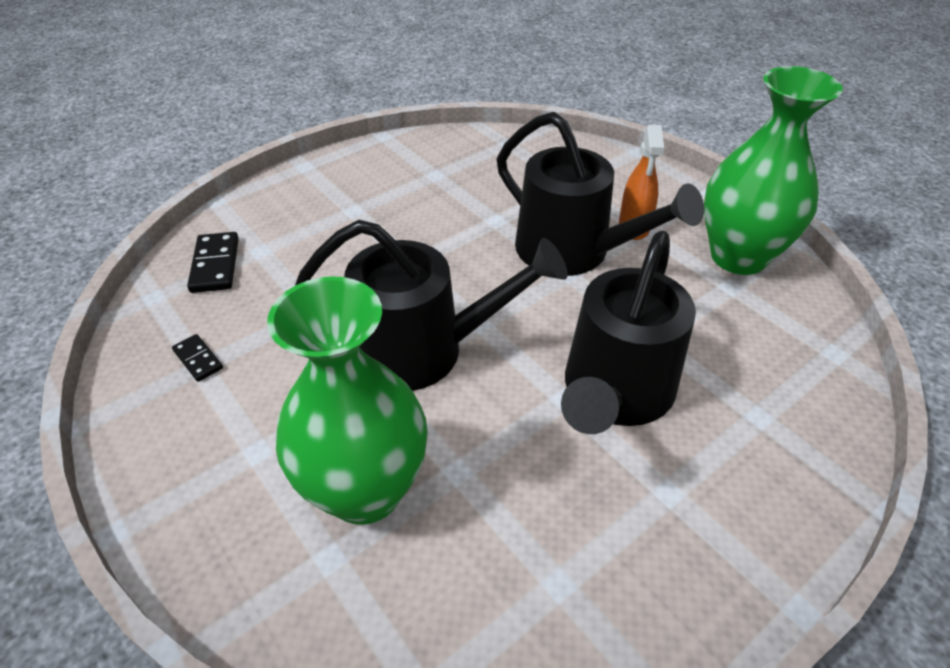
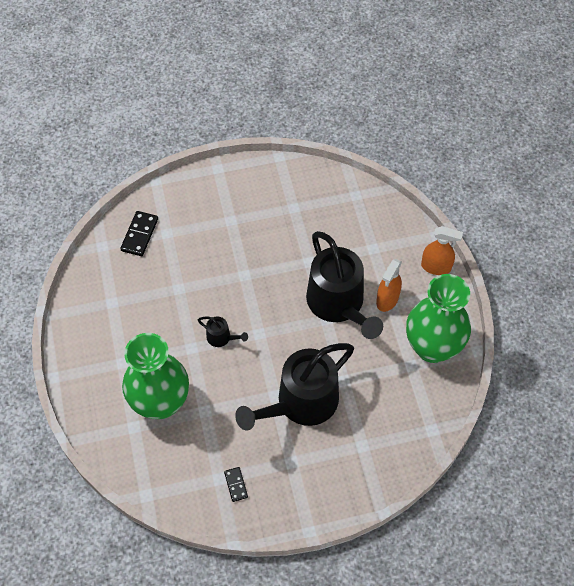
camera: 25 degrees right, 15 degrees up
(198, 359) = (112, 298): black domino -> black domino (236, 485)
(422, 350) = (221, 337): black watering can -> black watering can, size x0.41
(664, 178) = (436, 267): none -> orange spray bottle

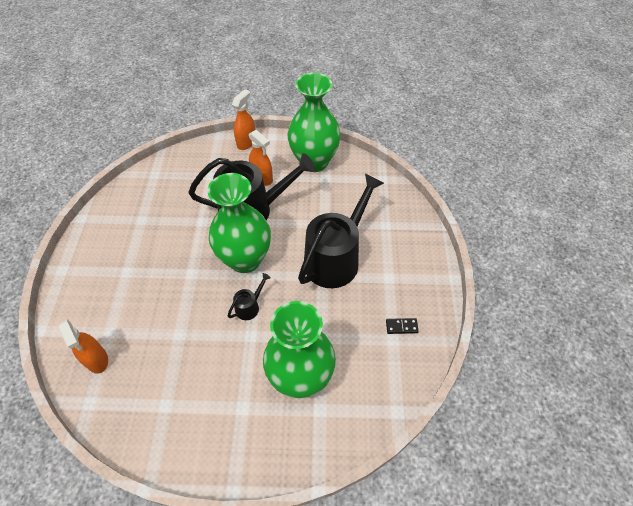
camera: 75 degrees left, 5 degrees down
(140, 235) = (97, 359): black domino -> orange spray bottle
(274, 317) = (245, 259): none -> green vase
(301, 403) = (335, 258): black watering can -> black watering can turned 120 degrees counterclockwise

